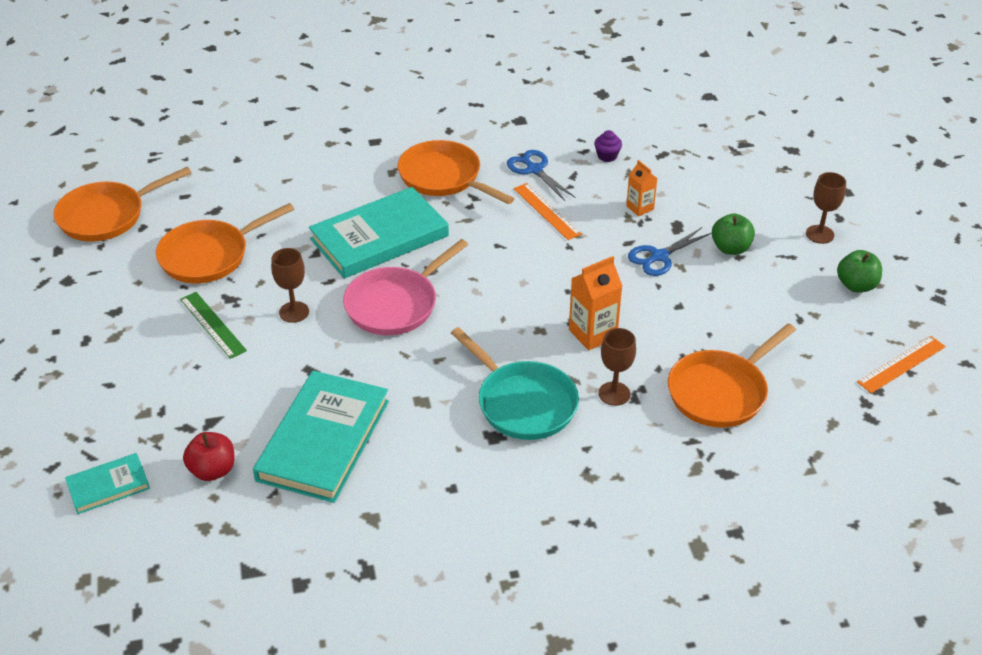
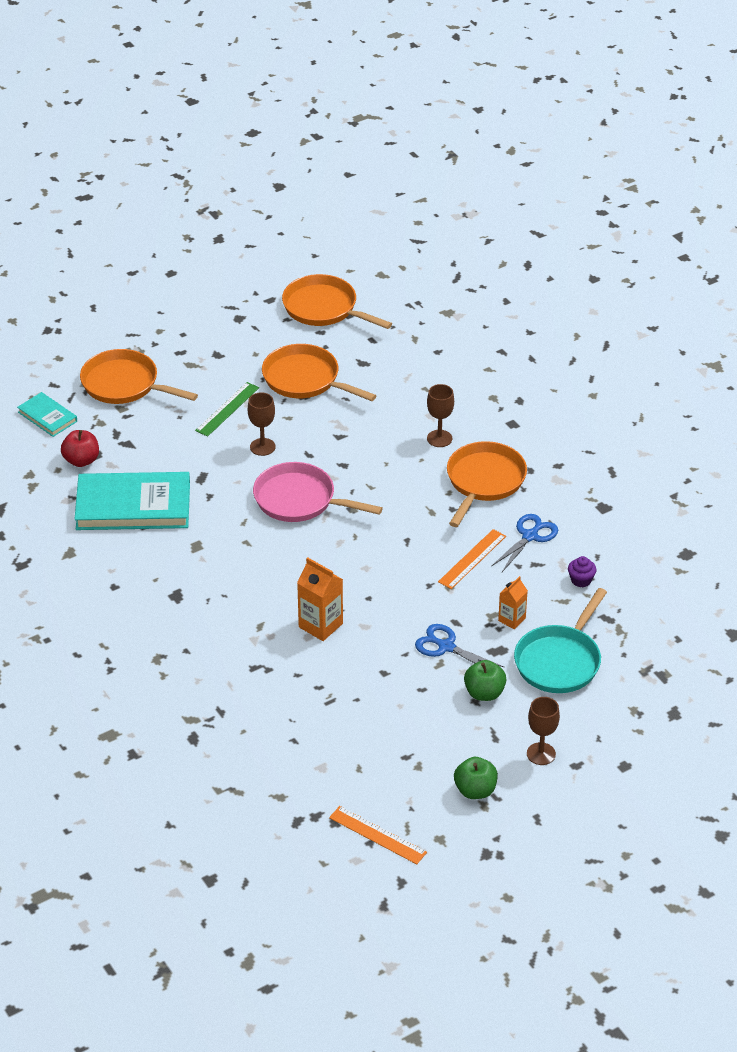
camera: 70 degrees right, 0 degrees up
(379, 237) = (379, 466): turquoise book -> none
(522, 402) = (220, 602): turquoise pan -> turquoise pan (560, 661)
(614, 394) = (254, 654): brown goblet -> brown goblet (439, 438)
(721, 391) = (286, 719): orange pan -> orange pan (125, 385)

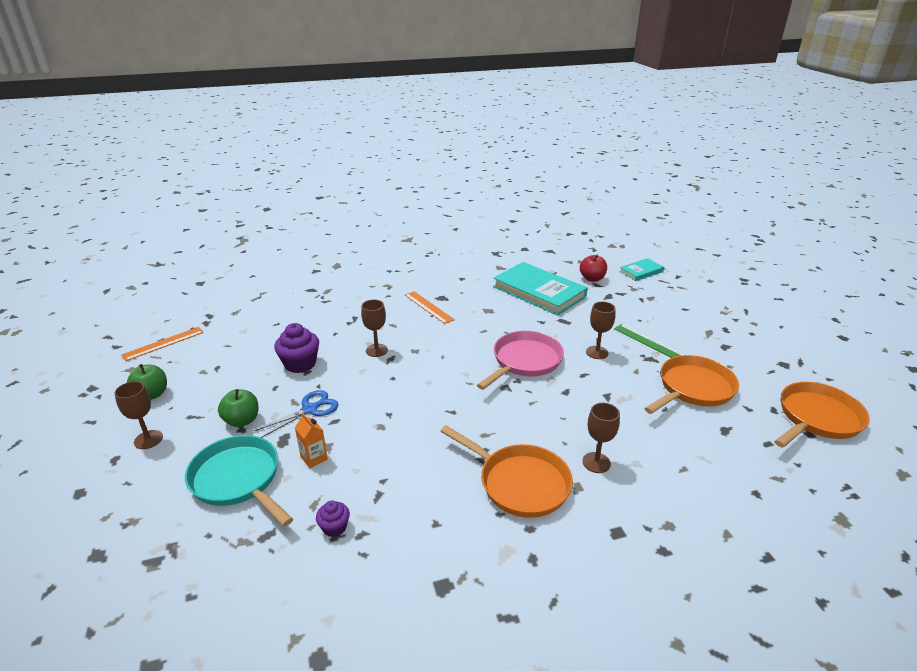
camera: 105 degrees right, 10 degrees down
(125, 385) = (679, 302): orange pan -> none
(133, 506) = (539, 292): turquoise book -> turquoise book turned 60 degrees counterclockwise
(320, 625) = (376, 350): orange carton -> brown goblet
(372, 684) = (300, 364): none -> purple cupcake
(472, 559) = (408, 449): orange ruler -> orange ruler (428, 307)
(530, 536) = (421, 500): blue scissors -> none

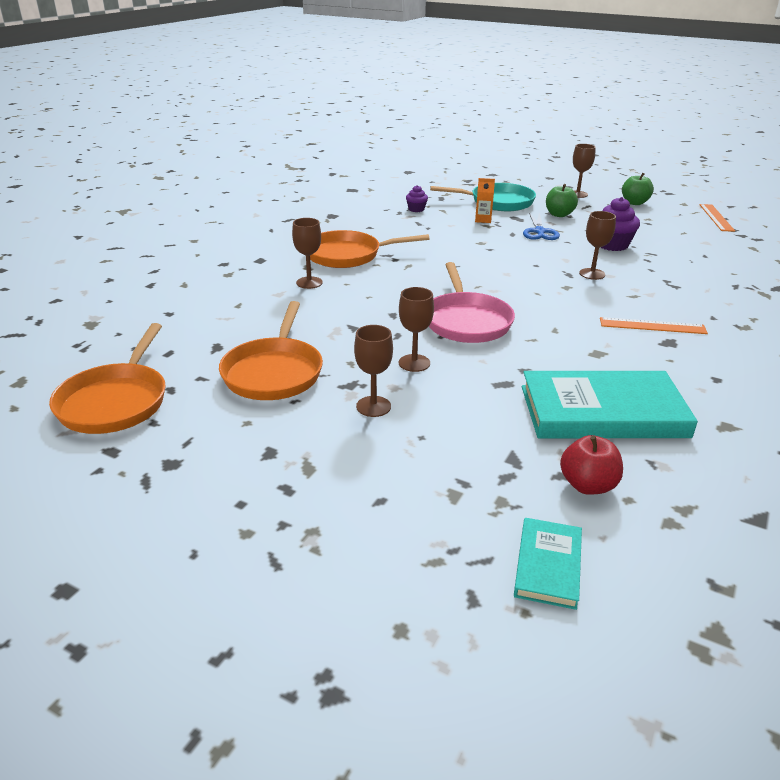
camera: 135 degrees right, 0 degrees up
(649, 342) = (373, 406): green ruler -> brown goblet

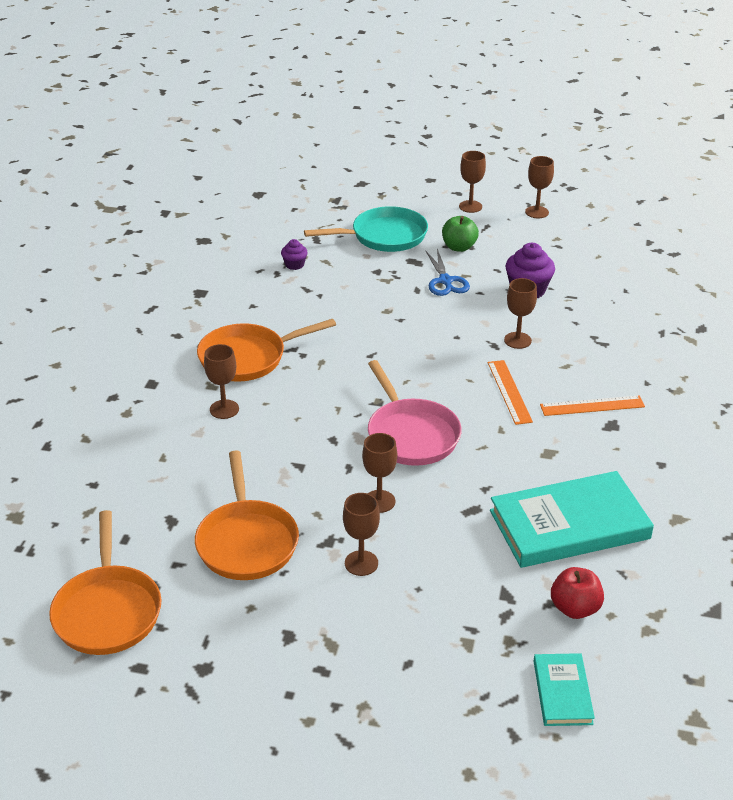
camera: 15 degrees left, 5 degrees up
(483, 220) = (377, 271): orange carton -> none
(634, 203) = (537, 212): green apple -> brown goblet
(716, 217) = (627, 224): orange ruler -> orange ruler (509, 391)

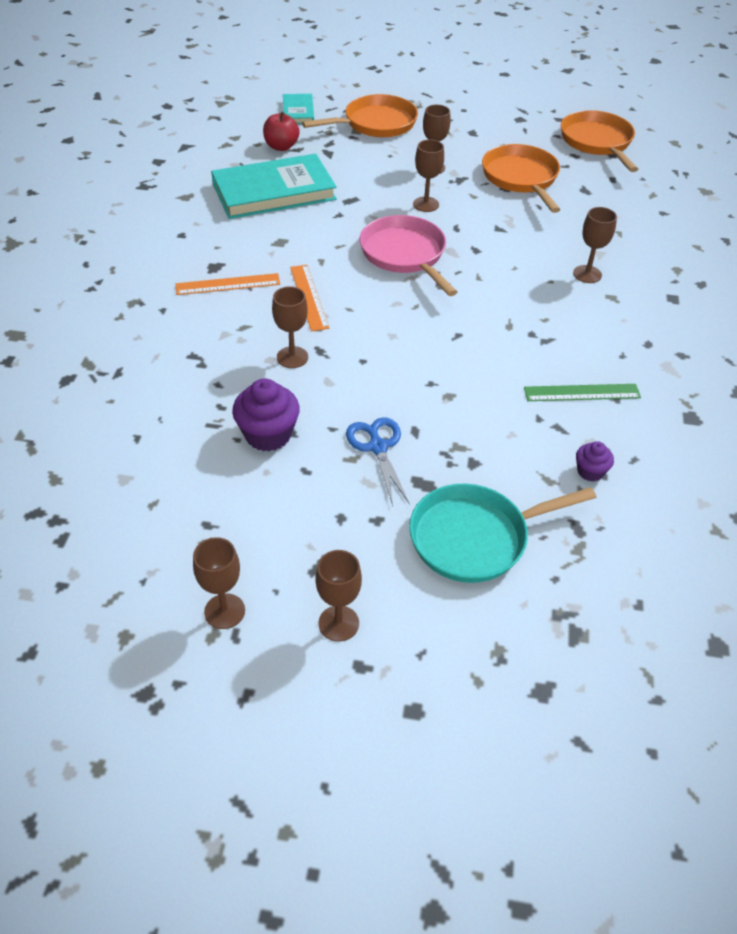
camera: 175 degrees right, 10 degrees up
(248, 357) = (589, 329): orange pan -> orange pan (375, 124)
(278, 310) = (582, 393): none -> green ruler
(459, 247) = (359, 516): green apple -> none

